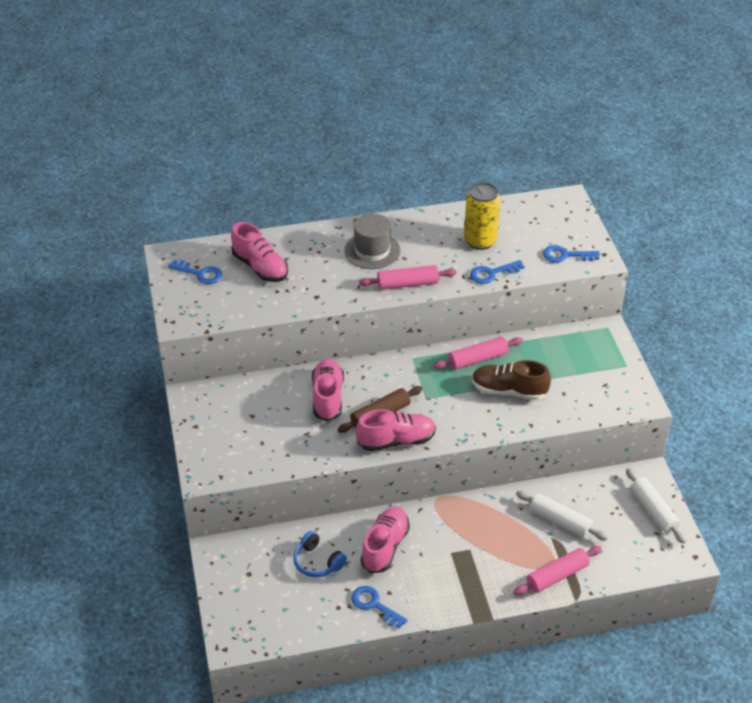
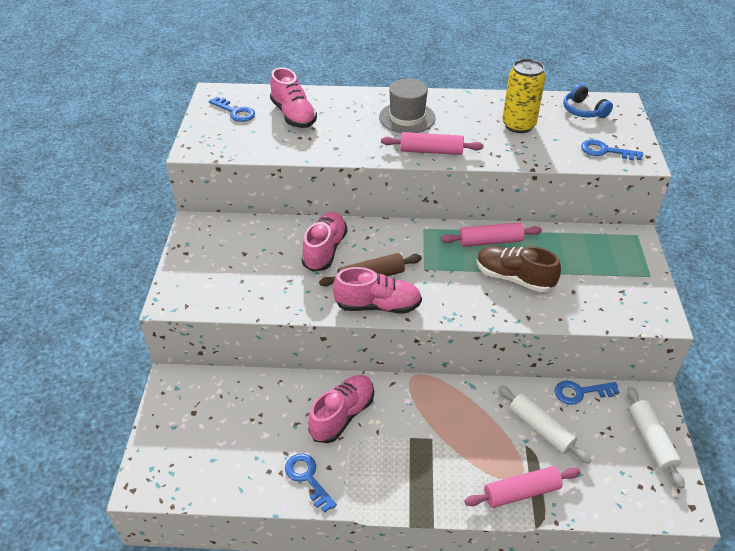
camera: 15 degrees right, 0 degrees up
(317, 562) = (267, 416): blue headphones -> blue headphones (583, 111)
(492, 273) = (522, 155): blue key -> blue key (580, 392)

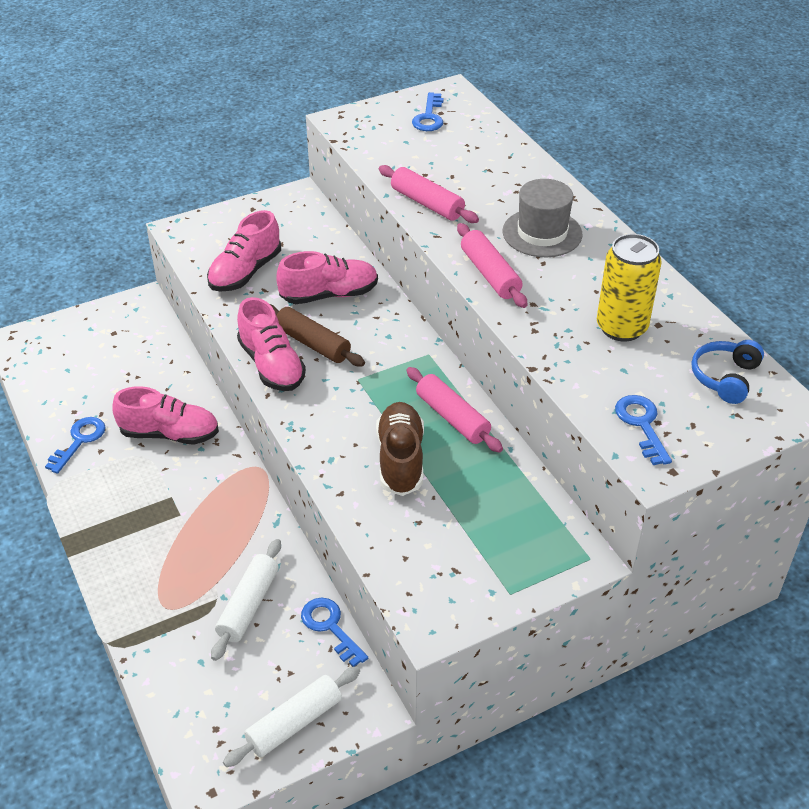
camera: 60 degrees right, 0 degrees up
(293, 115) = (462, 154): pink shoe -> pink shoe (245, 272)
(521, 492) = (148, 615): pink rolling pin -> pink rolling pin (427, 203)

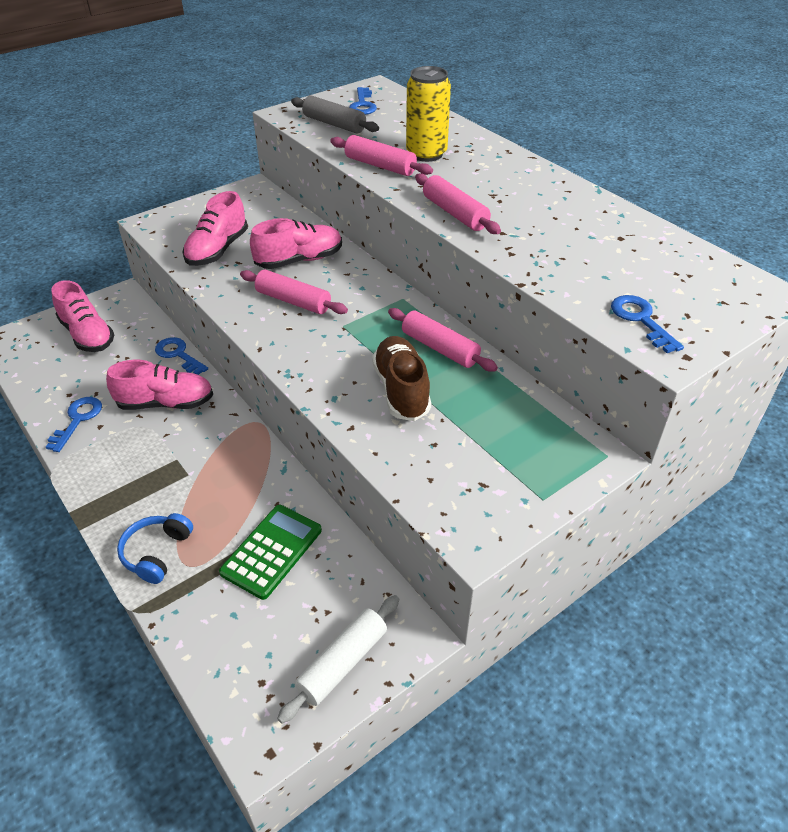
camera: 10 degrees left, 0 degrees up
(248, 605) = (272, 551): white rolling pin -> green calculator
(271, 365) = (258, 323): pink shoe -> pink shoe (87, 335)
(313, 343) = (293, 301): brown rolling pin -> pink rolling pin
(330, 627) = (357, 560): blue key -> blue key (178, 355)
(391, 141) = (334, 124): none -> grey rolling pin
(542, 233) = (490, 178): grey hat -> none
(621, 328) = (589, 243): yellow can -> yellow can (426, 154)
(725, 378) = (698, 273): blue headphones -> blue headphones (156, 553)

